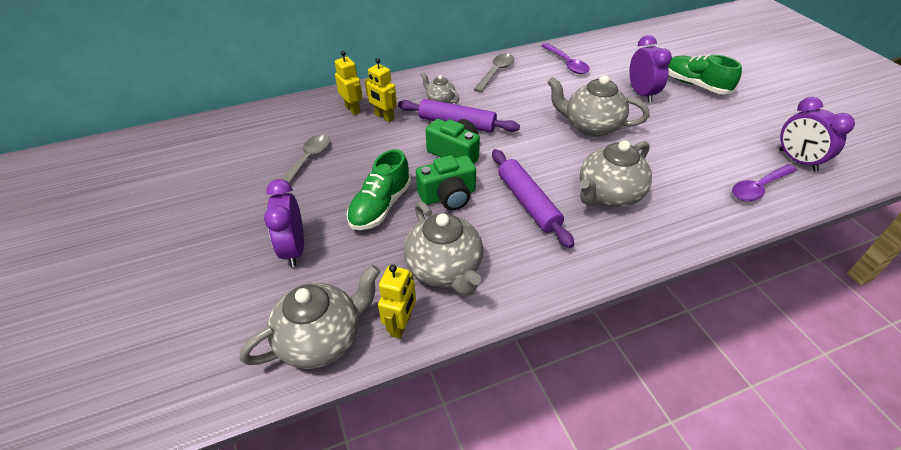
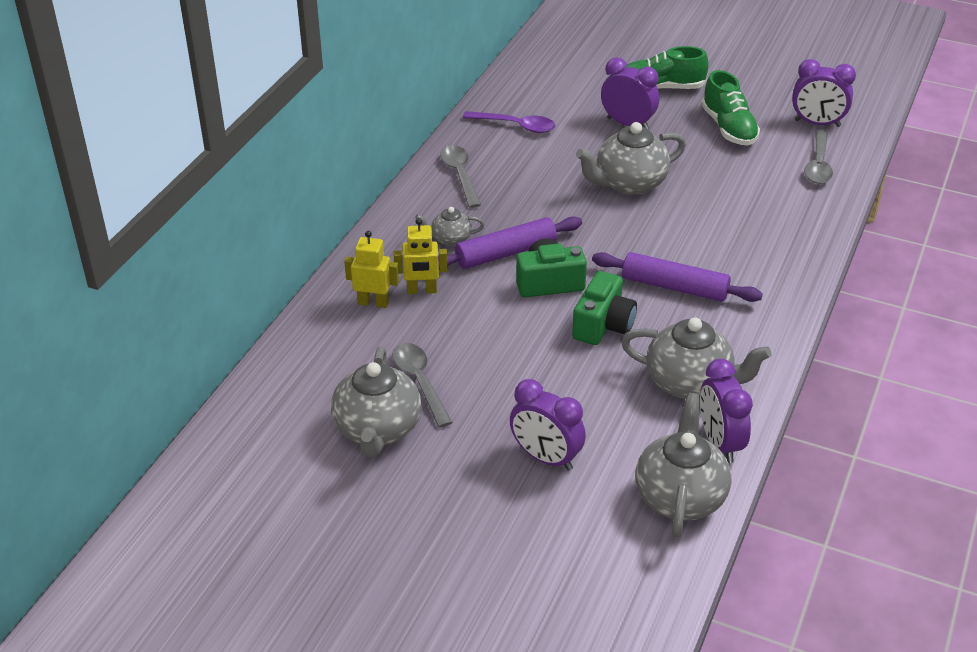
camera: 45 degrees left, 5 degrees down
(380, 206) = (560, 373): green shoe -> green shoe (728, 128)
(401, 325) = (719, 443): yellow robot -> purple clock
(608, 195) = (725, 240): grey teapot -> grey teapot (377, 429)
(759, 188) = (818, 165): purple spoon -> grey spoon

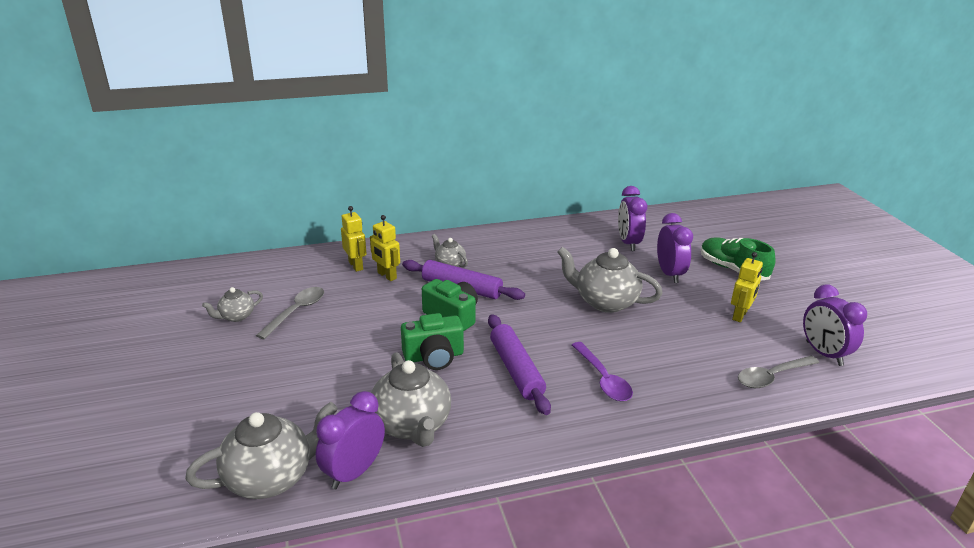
camera: 50 degrees right, 10 degrees down
(377, 429) = (236, 316): grey teapot -> grey teapot, size x0.53
(460, 175) = (517, 241): grey spoon -> none
(515, 126) = (596, 238): purple spoon -> purple spoon (603, 379)
(546, 458) = (263, 393): purple clock -> purple clock (628, 243)
(728, 128) = (740, 315): green shoe -> yellow robot

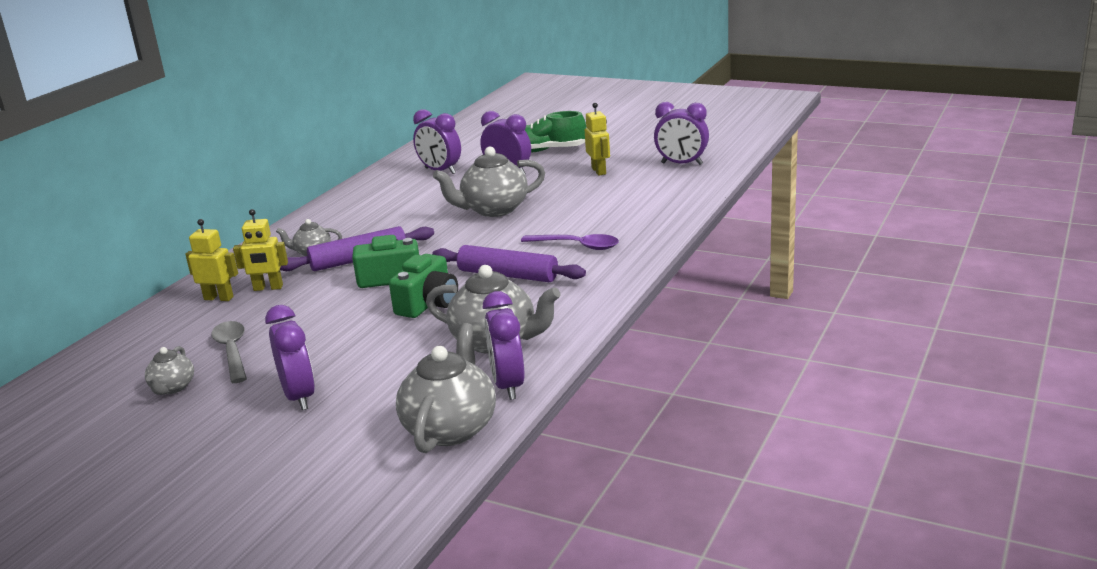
camera: 45 degrees left, 5 degrees down
(262, 375) = (299, 397): none -> purple clock
(772, 377) = (674, 189): grey spoon -> none

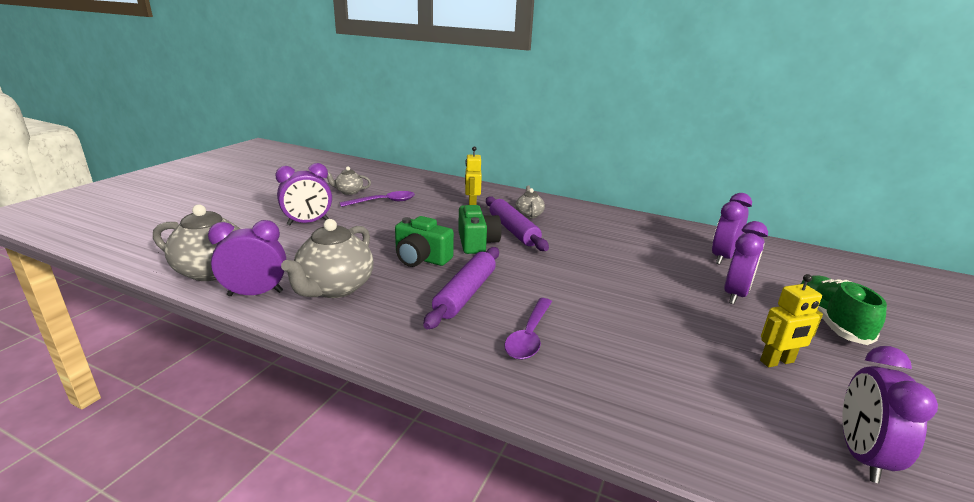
camera: 85 degrees right, 0 degrees up
(219, 298) = (461, 193): yellow robot -> none
(232, 351) = (383, 202): grey spoon -> purple spoon
(494, 210) = (626, 286): grey teapot -> none

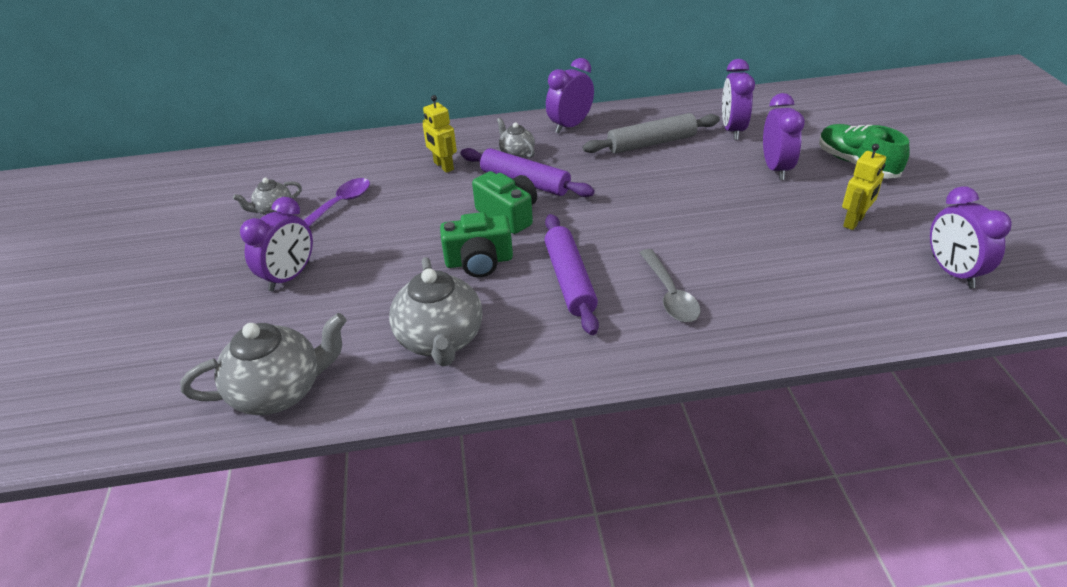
camera: 30 degrees left, 15 degrees up
(255, 293) = (368, 390): purple clock -> purple clock (570, 125)
(529, 336) = (669, 294): purple spoon -> grey spoon
(639, 242) = (651, 143): none -> grey rolling pin

